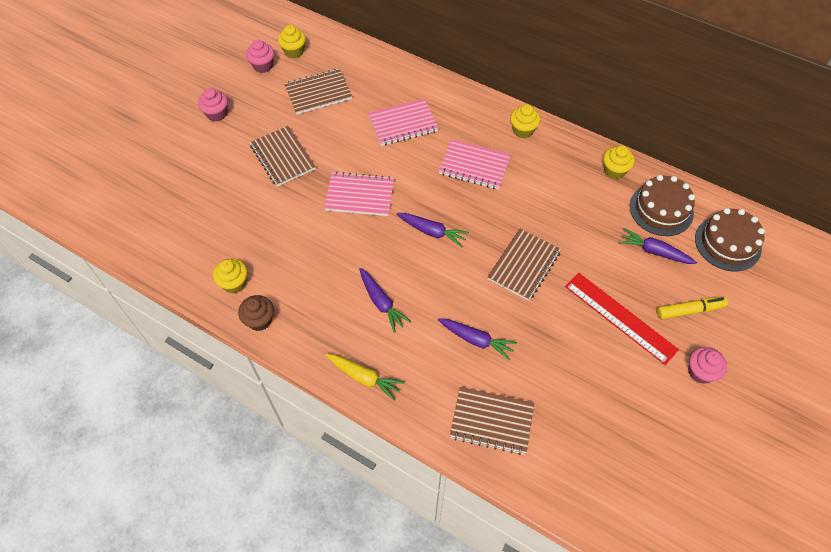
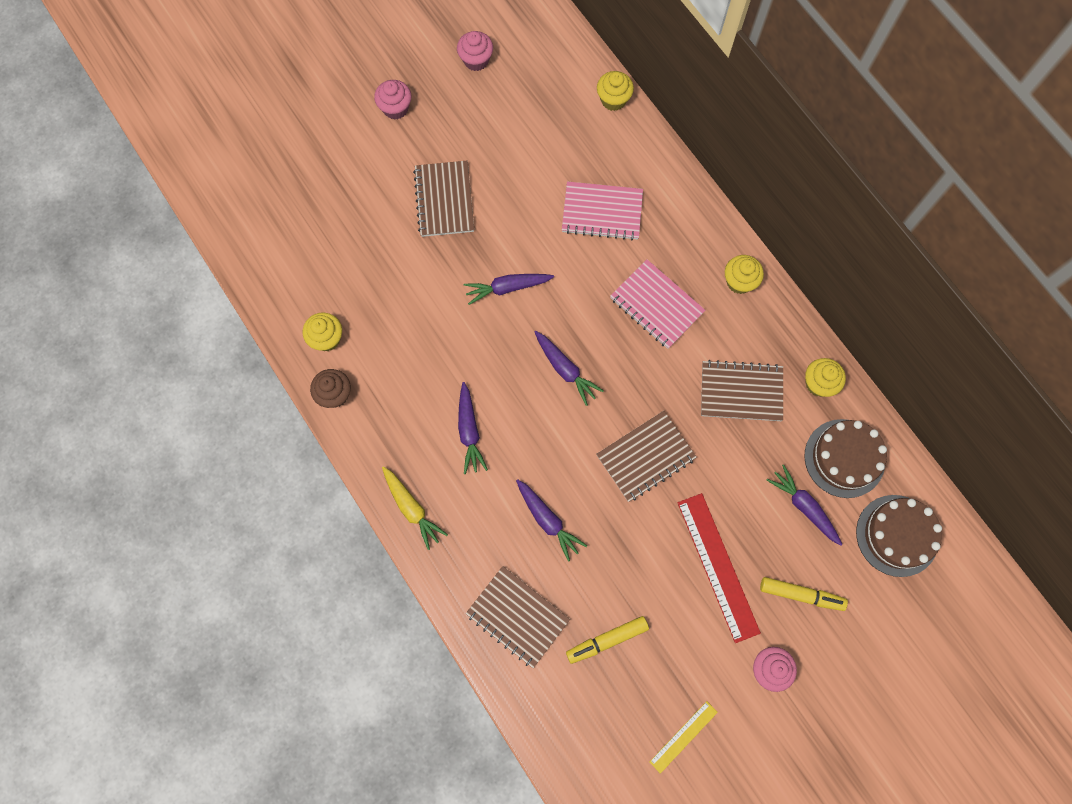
camera: 25 degrees right, 15 degrees up
(294, 51) = (521, 53): yellow cupcake -> yellow cupcake (613, 100)
(318, 93) = (523, 126): brown notebook -> brown notebook (741, 392)
(360, 195) = (507, 288): pink notebook -> purple carrot
(570, 407) = (607, 640): none -> yellow marker
(670, 452) = (683, 736): none -> yellow ruler

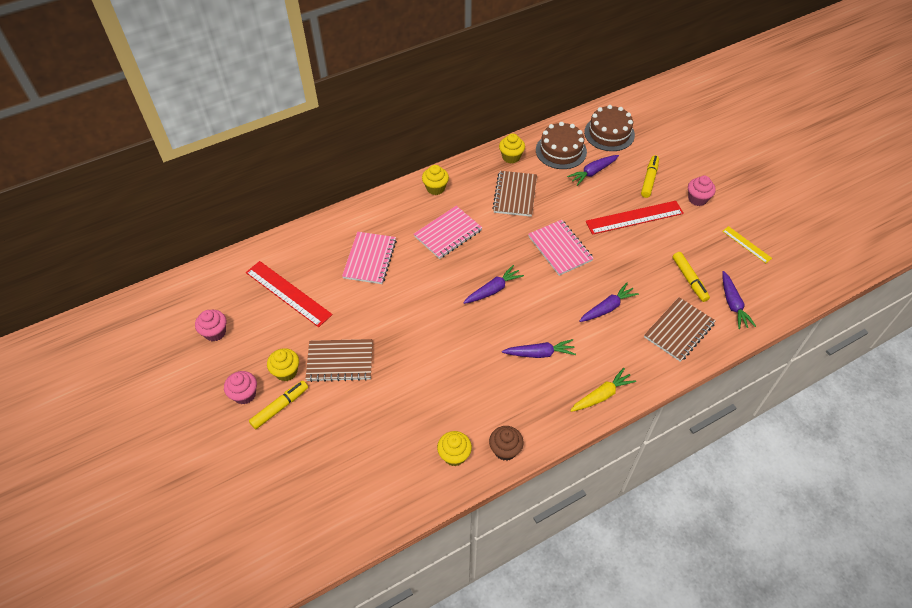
camera: 85 degrees left, 20 degrees down
(381, 147) = (280, 407): none -> yellow marker
(507, 288) = (423, 322): purple carrot -> purple carrot (733, 304)
(538, 126) = (288, 293): none -> red ruler
(613, 100) = (277, 245): yellow cupcake -> yellow cupcake (286, 372)
(645, 457) = (560, 248): brown notebook -> pink notebook

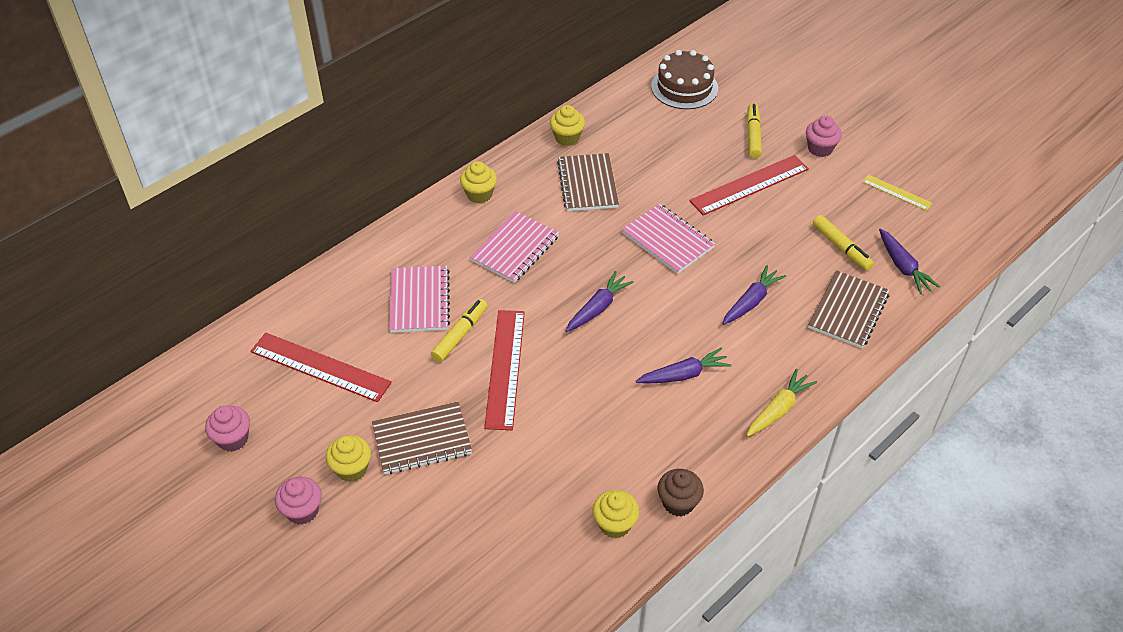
camera: 15 degrees left, 5 degrees down
(280, 407) = (358, 516): yellow marker -> yellow marker (460, 334)
(413, 321) = (505, 368): none -> red ruler
(561, 151) = (629, 119): brown cake -> none
(593, 172) = (679, 139): purple carrot -> none

